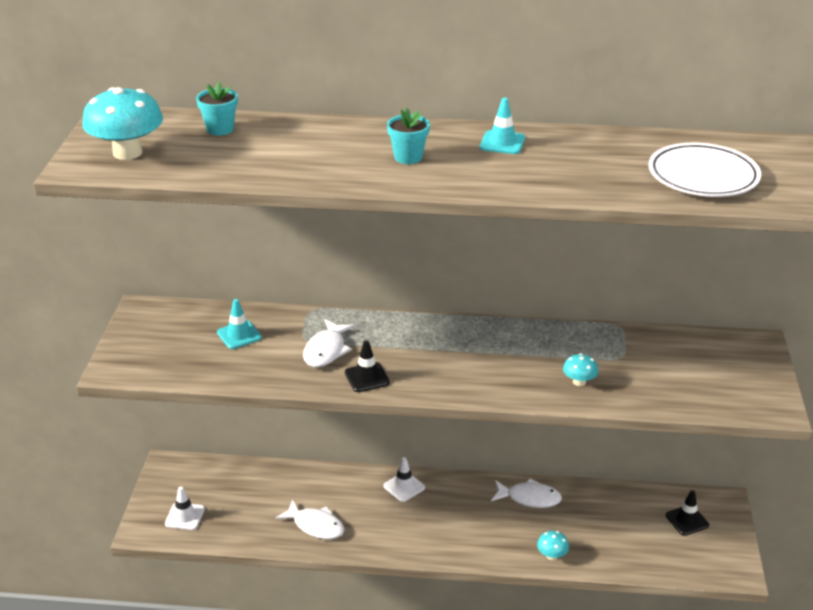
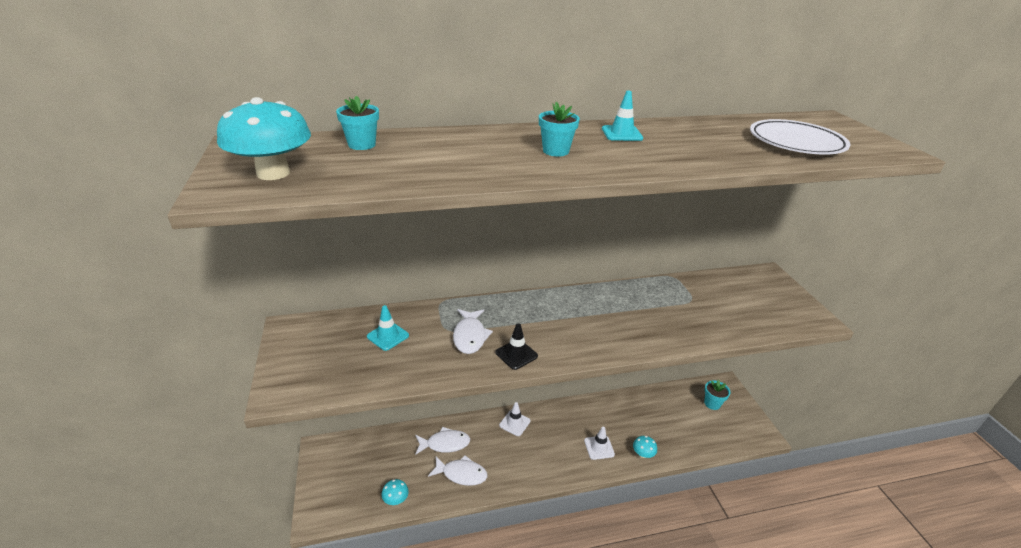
camera: 20 degrees left, 0 degrees up
(185, 516) = (349, 493): white traffic cone -> white traffic cone (599, 447)
(529, 498) = (605, 411): white fish -> white fish (445, 444)
(579, 382) = (677, 325): turquoise mushroom -> turquoise mushroom (396, 499)
(687, 520) = (712, 403): black traffic cone -> turquoise flower pot

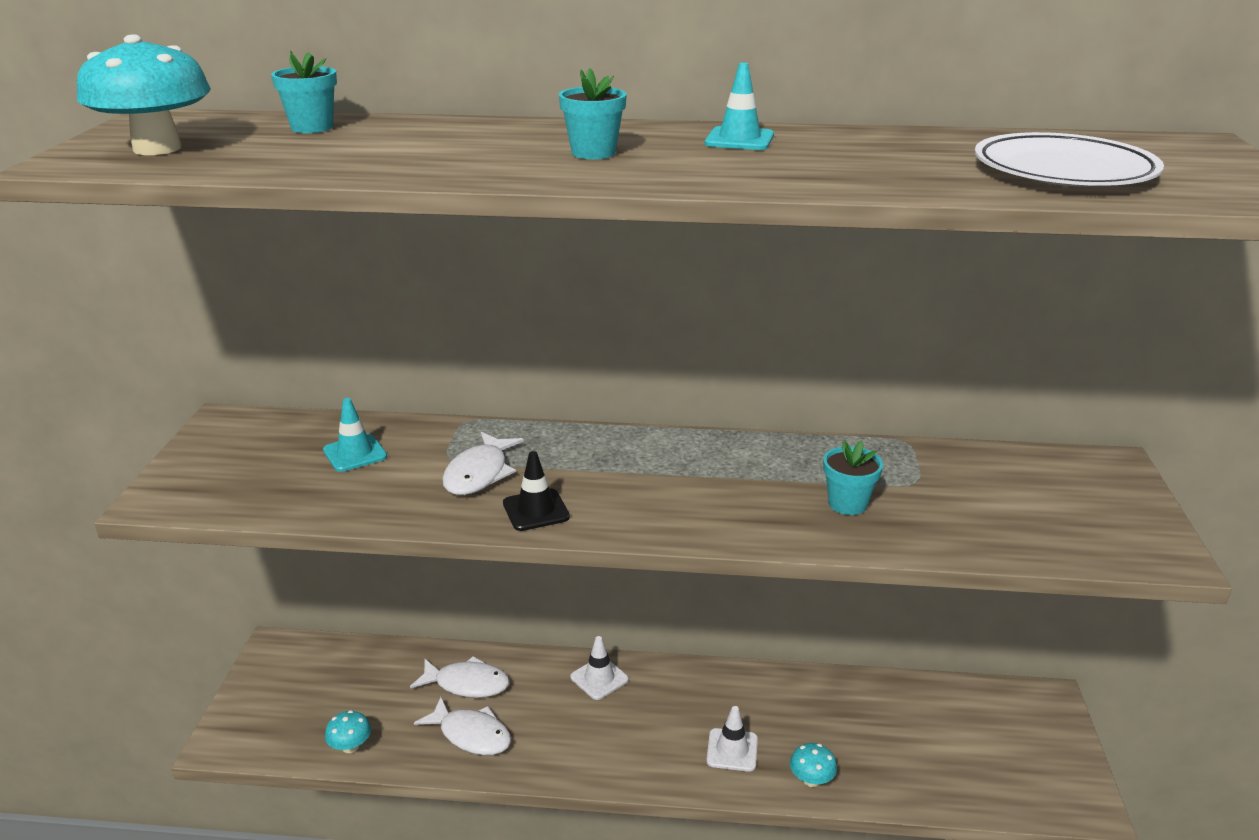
camera: 20 degrees right, 5 degrees down
(712, 403) = (1000, 727): turquoise flower pot -> turquoise flower pot (847, 504)

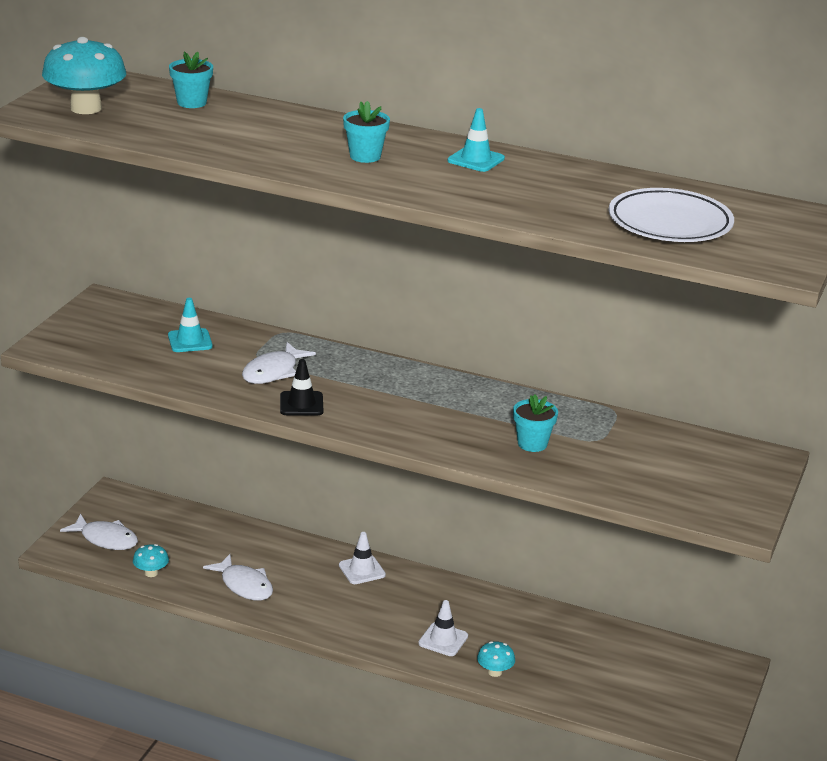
camera: 15 degrees right, 0 degrees up
(467, 684) = (254, 551): white fish -> white fish (105, 539)

